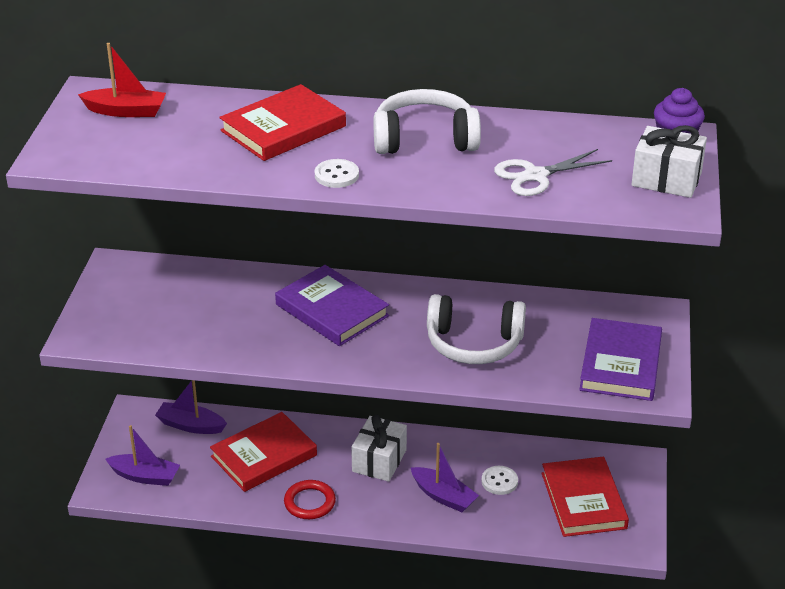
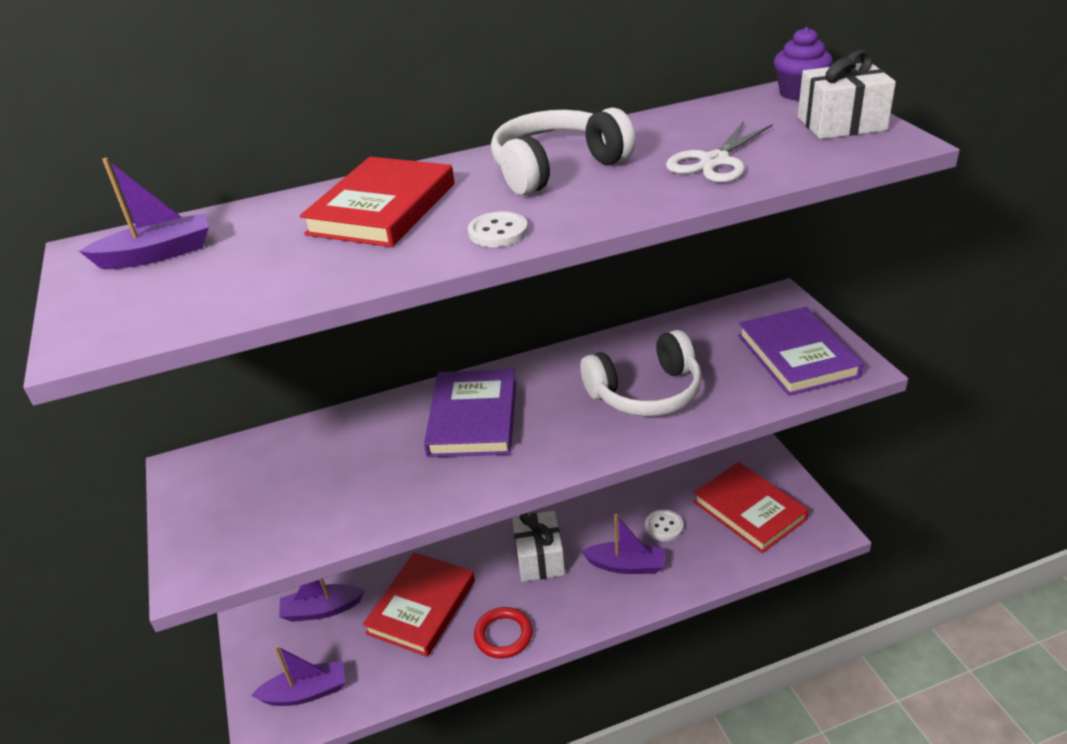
camera: 25 degrees left, 0 degrees up
(126, 111) = (157, 254): red boat -> purple boat
(332, 310) = (473, 418): purple book -> purple book turned 75 degrees clockwise

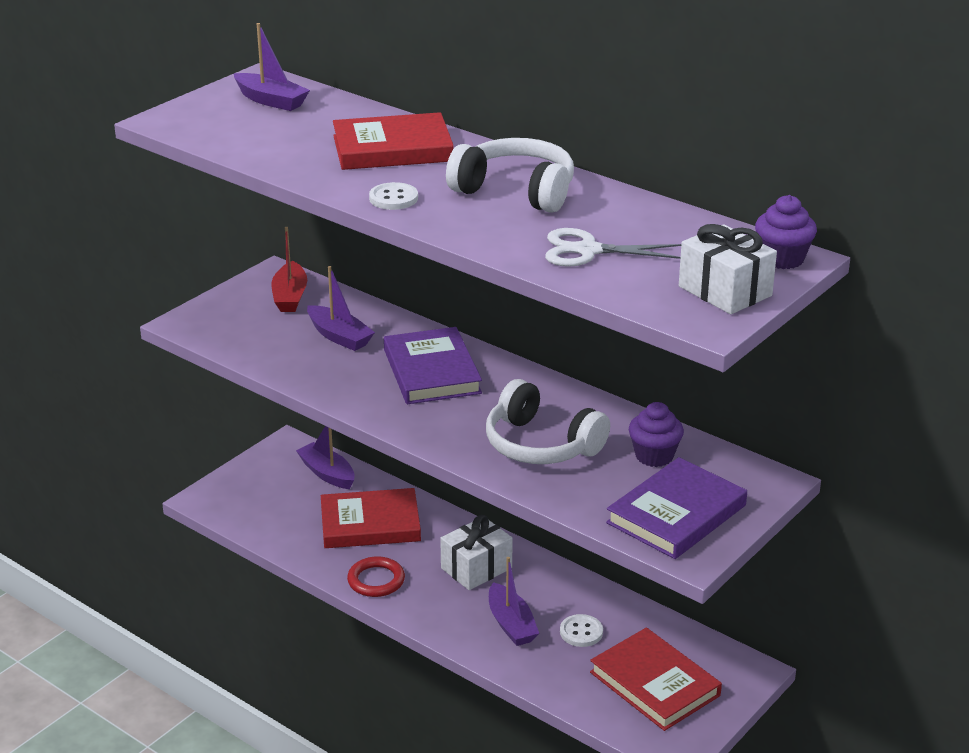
camera: 55 degrees right, 5 degrees down
(239, 470) = (290, 296): none -> red boat
(305, 692) = (248, 502): purple boat -> purple boat (339, 336)
(473, 418) = (432, 371): purple book -> purple book turned 75 degrees counterclockwise
(707, 339) = (654, 456): none -> purple cupcake
(749, 510) = (654, 684): red book -> red book turned 60 degrees counterclockwise

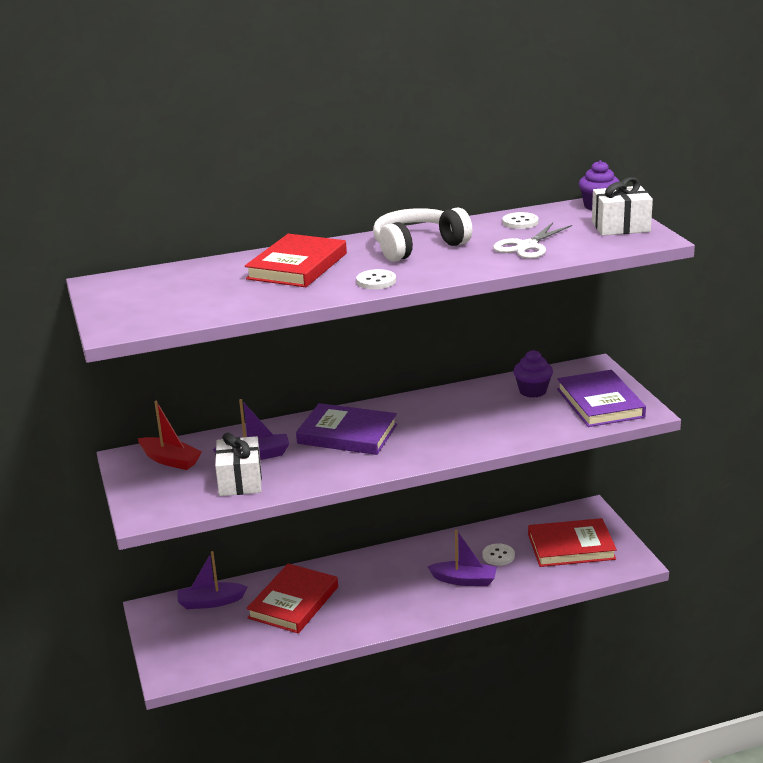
camera: 55 degrees left, 5 degrees down
(271, 100) = (147, 287): purple boat -> none
(376, 580) = (360, 622): red ring -> none
(476, 568) = (392, 573): white gift -> white gift (240, 481)
(541, 445) = (480, 422): white headphones -> none
(662, 226) = (520, 222): none -> white button

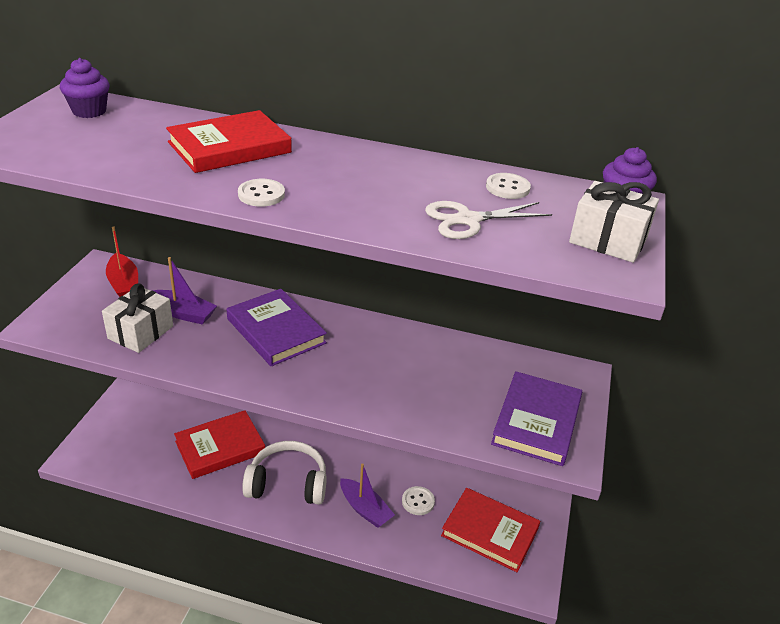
camera: 30 degrees right, 10 degrees up
(211, 602) = (168, 411): purple boat -> none
(418, 246) = (364, 173): white headphones -> white headphones (287, 483)
(532, 391) = (487, 371): purple cupcake -> purple cupcake (89, 111)

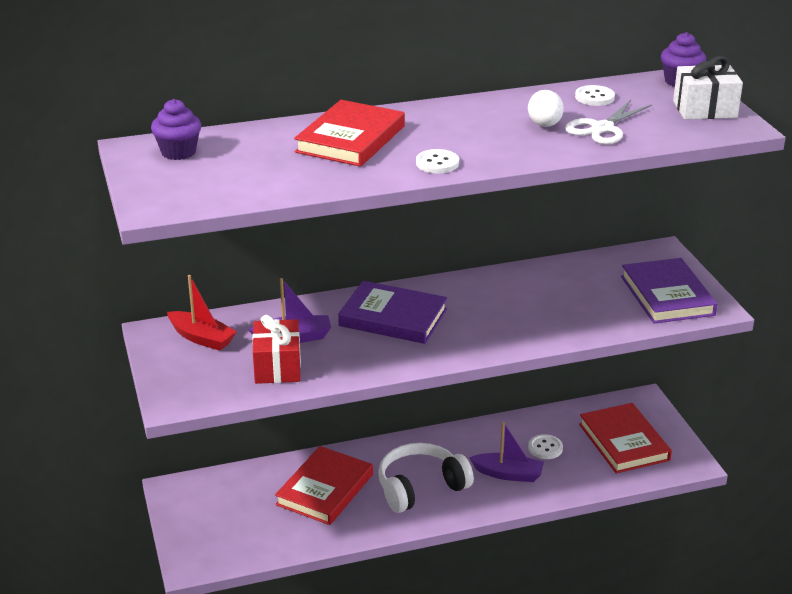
camera: 30 degrees left, 5 degrees down
(141, 332) = (277, 367): white gift -> red gift
(416, 196) = (544, 125): none -> white egg
(490, 532) = (623, 442): red book -> red book turned 75 degrees clockwise

